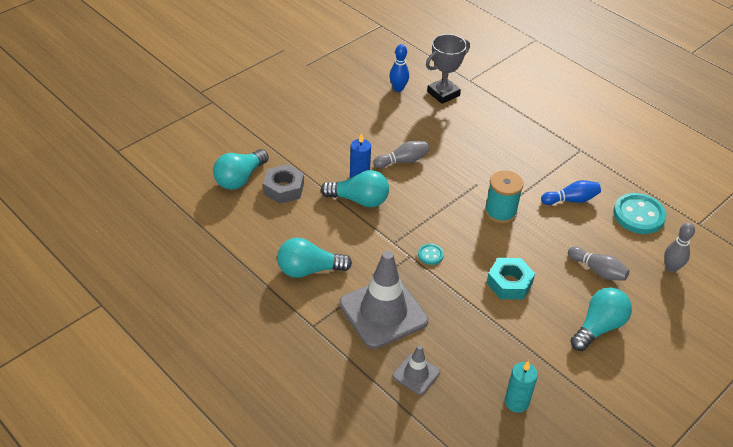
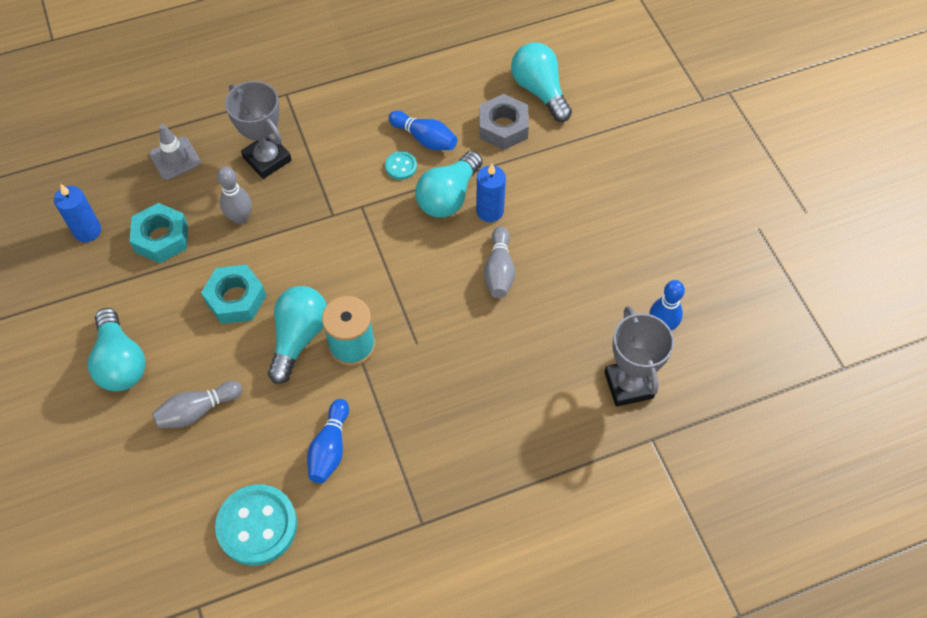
camera: 115 degrees right, 15 degrees up
(309, 270) = (362, 113): turquoise light bulb -> turquoise light bulb (298, 337)
(315, 227) = (425, 138): none -> blue bowling pin
(383, 312) = (267, 159): grey traffic cone -> grey trophy
(430, 255) = (322, 236): turquoise button -> turquoise button (401, 166)
(491, 349) = (161, 238): none -> turquoise nut
(516, 402) = (87, 231): turquoise candle -> blue candle
(671, 268) = (149, 508): grey bowling pin -> grey bowling pin (240, 218)

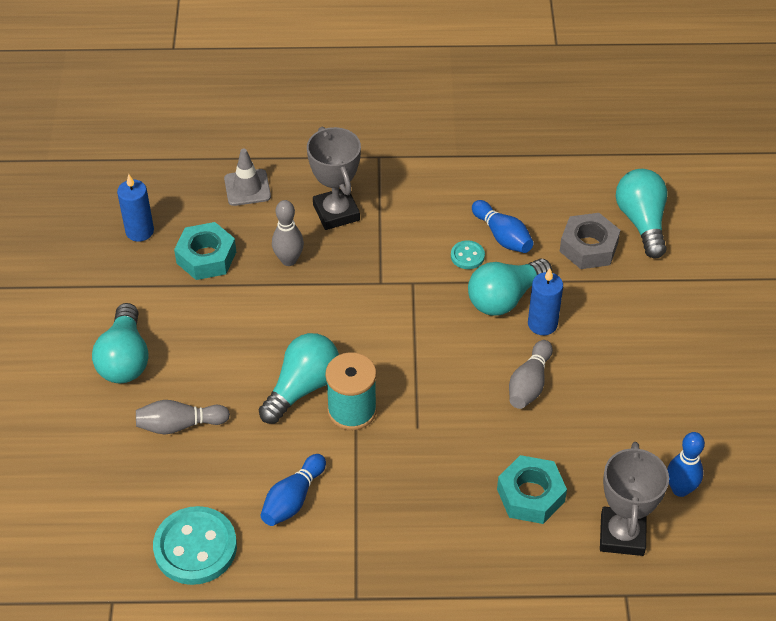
camera: 20 degrees right, 10 degrees down
(236, 299) = (255, 334): turquoise nut -> turquoise nut (530, 495)

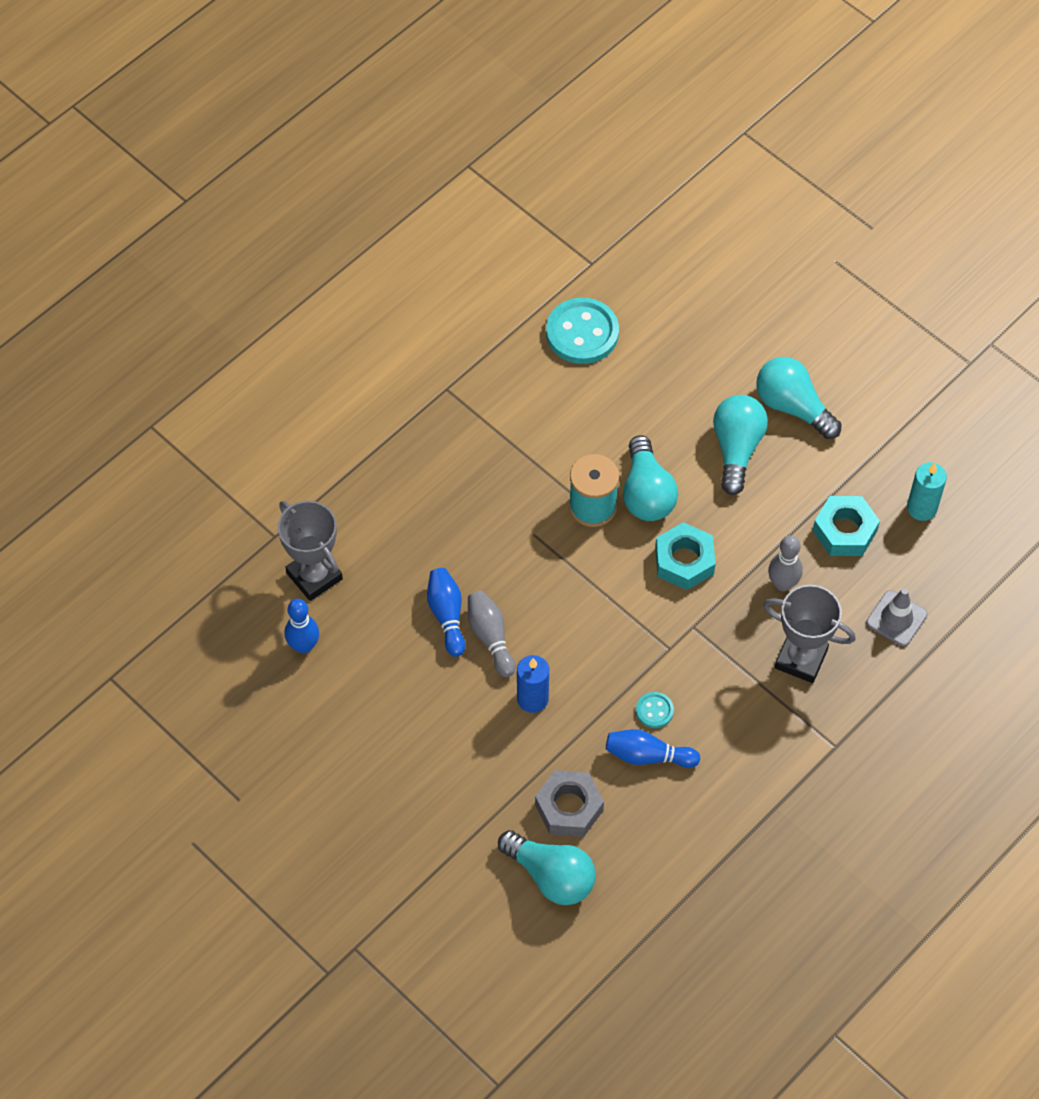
camera: 135 degrees right, 10 degrees up
(139, 231) = (922, 508): blue candle -> turquoise candle
(179, 425) = (694, 396): grey bowling pin -> none
(293, 499) = (558, 413): blue bowling pin -> blue bowling pin (447, 615)
(505, 298) = (584, 697): turquoise light bulb -> turquoise light bulb (736, 449)
(530, 495) = (404, 551): turquoise nut -> turquoise nut (684, 561)

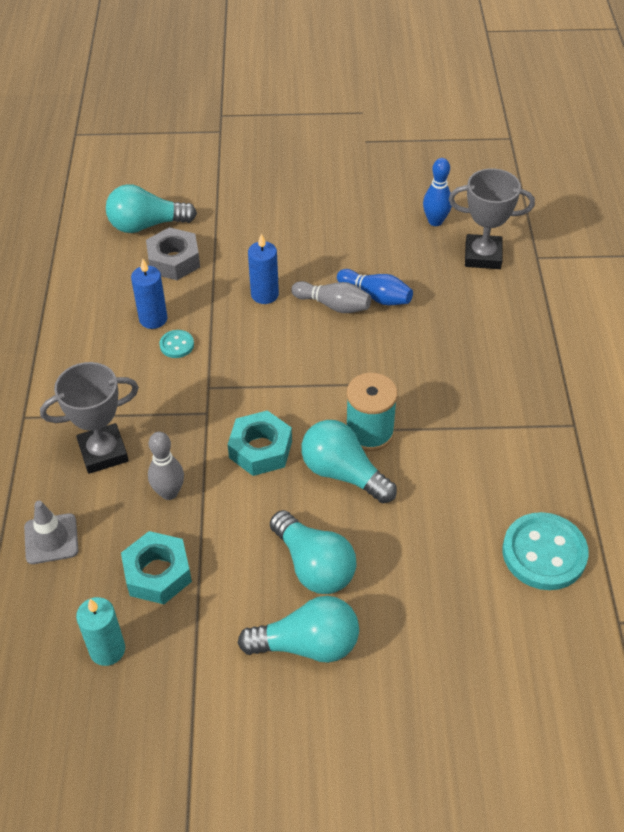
camera: 135 degrees right, 10 degrees down
(648, 756) = (153, 319): blue bowling pin -> blue candle

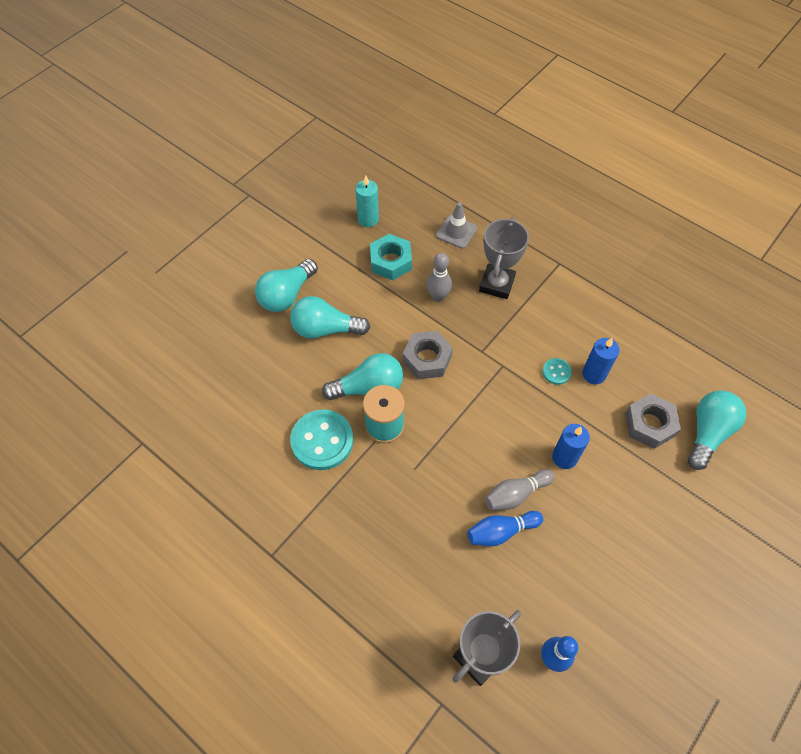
camera: 130 degrees right, 10 degrees up
(260, 449) = (427, 359): turquoise nut -> grey nut
(544, 553) = (214, 445): turquoise button -> turquoise button (322, 441)

